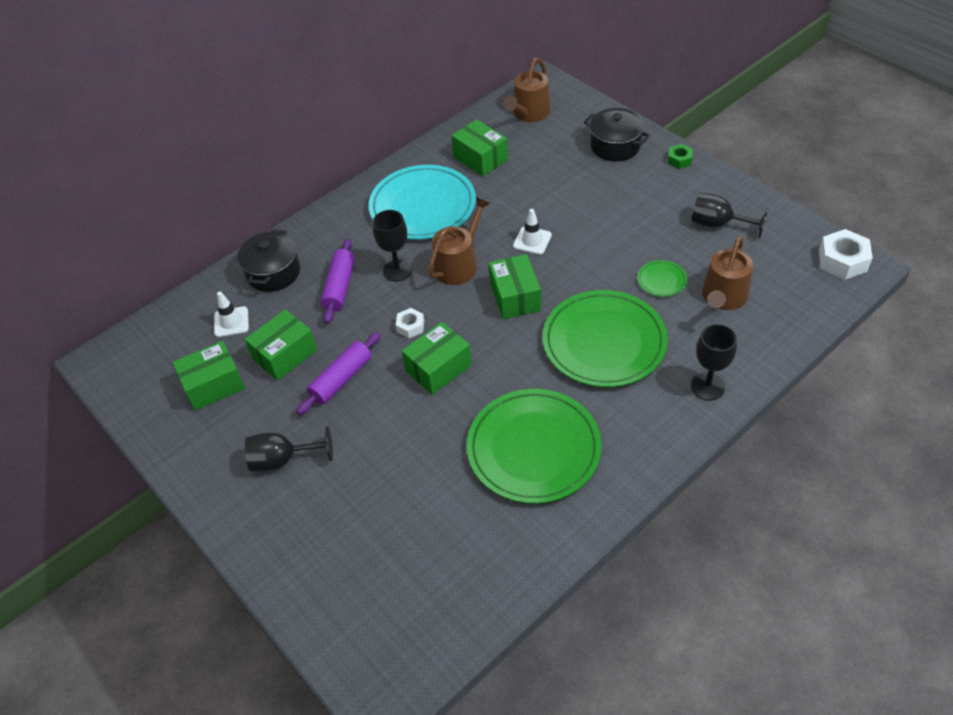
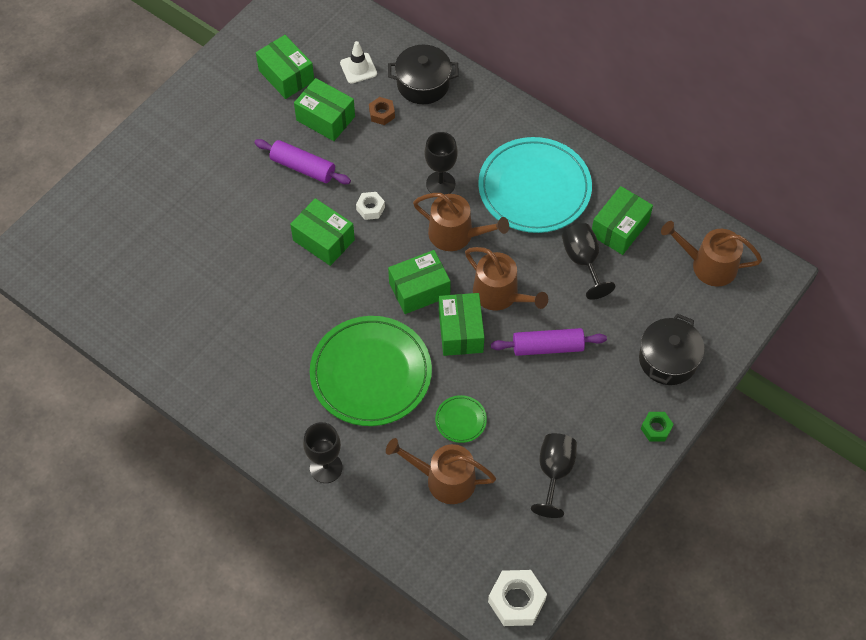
camera: 75 degrees right, 10 degrees up
(283, 460) = (215, 145): black goblet -> black goblet (583, 261)
(297, 308) = (382, 114): none -> brown nut
(340, 287) = (412, 141): purple rolling pin -> purple rolling pin (547, 347)
(532, 240) = (500, 294): white traffic cone -> brown watering can
(534, 448) = (242, 328): green plate -> none
(567, 271) = (461, 331): none -> green box

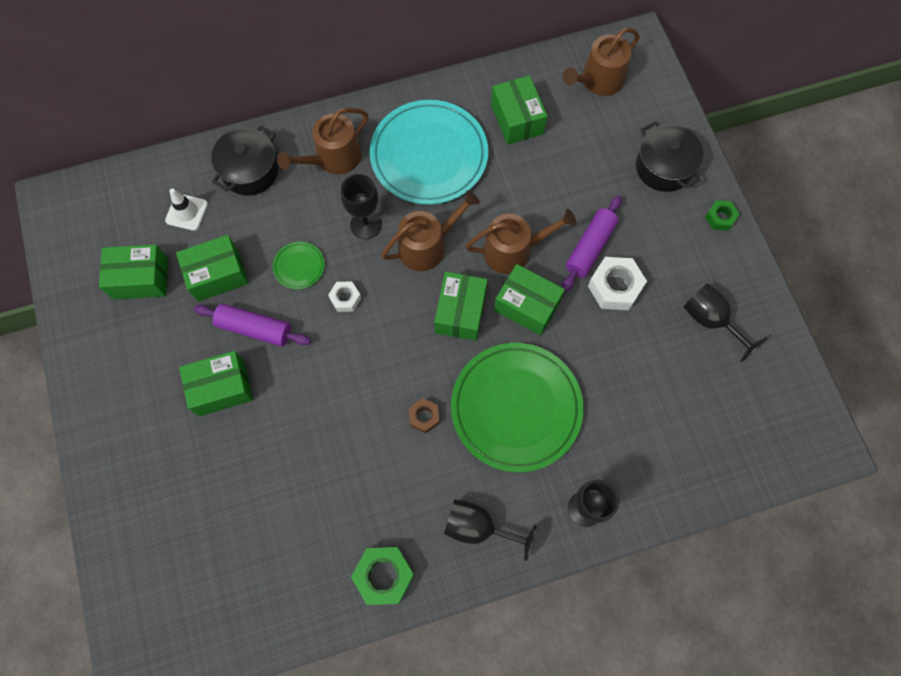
camera: 55 degrees left, 10 degrees up
(181, 363) = (384, 576): none -> green nut
(303, 167) = (254, 328): purple rolling pin -> purple rolling pin turned 45 degrees clockwise
(323, 240) = (347, 360): green box -> green box (221, 388)
(382, 114) = (253, 224): brown nut -> brown nut (424, 417)
(444, 479) = (662, 413): brown watering can -> brown watering can (333, 158)
(460, 420) = (613, 362): green plate -> green plate (299, 266)
(516, 601) = (810, 429): white nut -> white nut (614, 287)
(583, 261) = (528, 166): black goblet -> black goblet (478, 527)

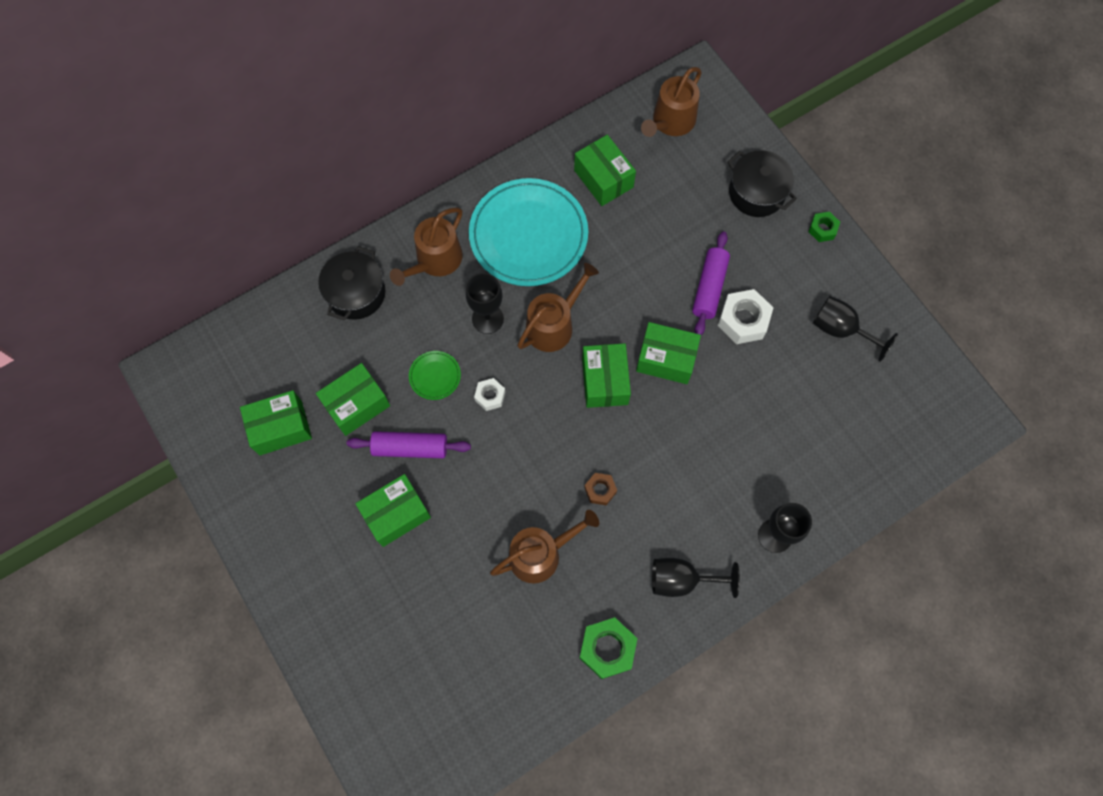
camera: 15 degrees left, 0 degrees up
(186, 212) = (305, 350): white traffic cone -> none
(513, 250) = (637, 309): brown watering can -> brown watering can (540, 554)
(516, 408) = (684, 459): green plate -> none

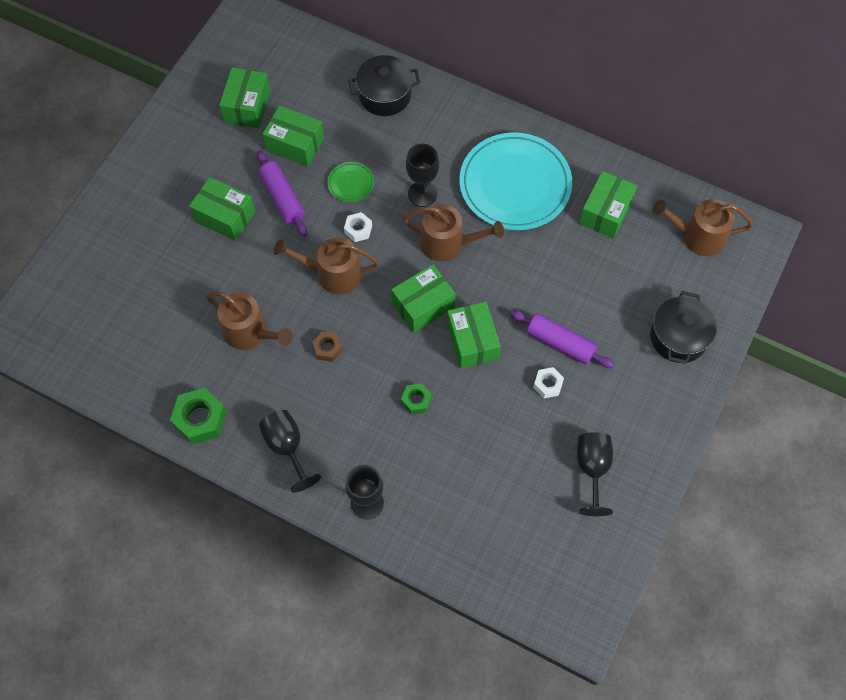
camera: 60 degrees right, 5 degrees down
(280, 428) = (247, 106): green box -> green box turned 60 degrees clockwise
(435, 260) = (447, 132): brown watering can -> brown watering can (333, 274)
(709, 288) = (560, 343): purple rolling pin -> purple rolling pin turned 45 degrees clockwise
(743, 320) = (548, 384): white nut -> white nut, size x0.58
(822, 229) = (681, 408): green nut -> green nut (416, 400)

